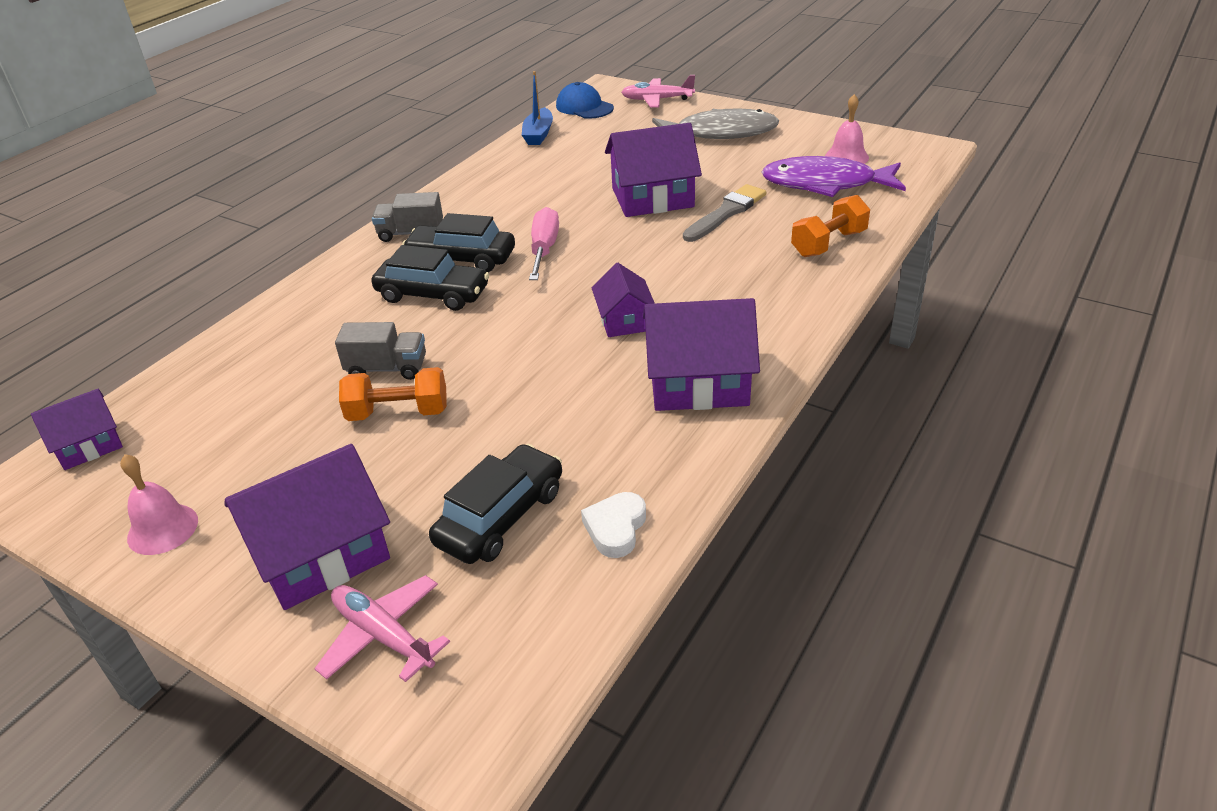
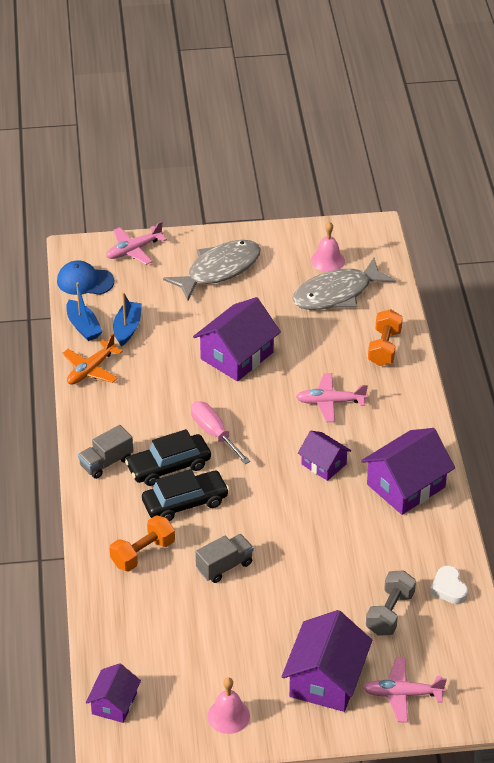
camera: 40 degrees left, 5 degrees up
(398, 413) = (267, 589): orange dumbbell -> orange dumbbell (143, 553)
(500, 164) = (91, 370): none -> orange plane
(501, 517) = (390, 613): black car -> grey dumbbell
(575, 147) = (127, 328): none -> blue boat
(704, 268) = (330, 402): none -> pink plane
(726, 213) = (298, 348): grey brush -> none
(825, 184) = (337, 294): purple fish -> grey fish

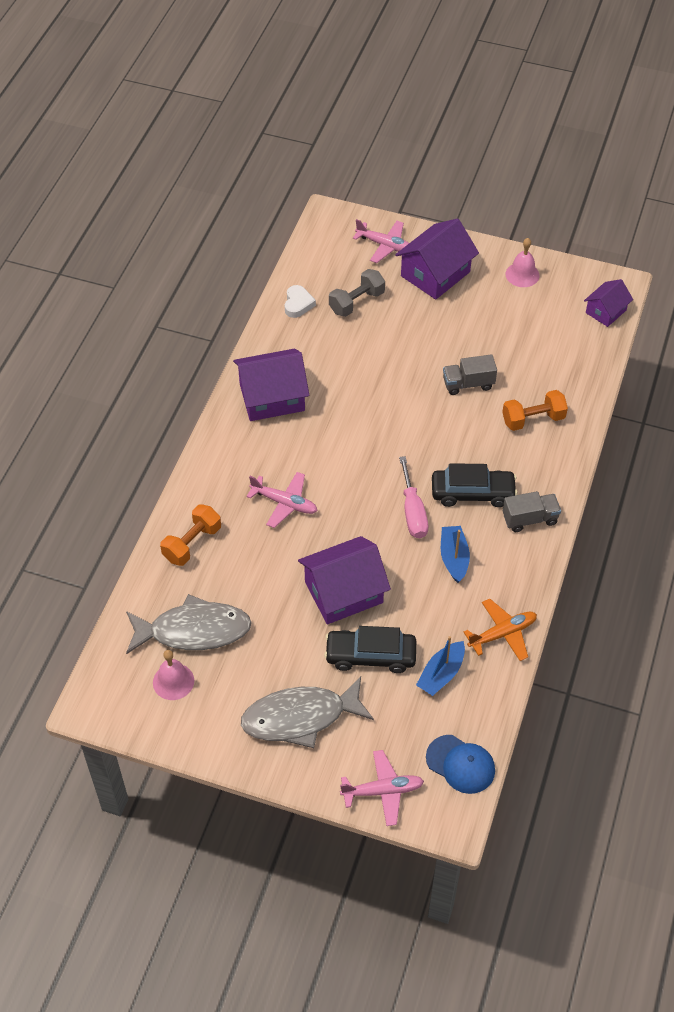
camera: 155 degrees left, 10 degrees up
(83, 327) = (488, 696): blue boat -> blue boat (454, 558)
(185, 503) = (474, 452): black car -> black car (370, 655)
(324, 464) = (330, 443): purple house -> none

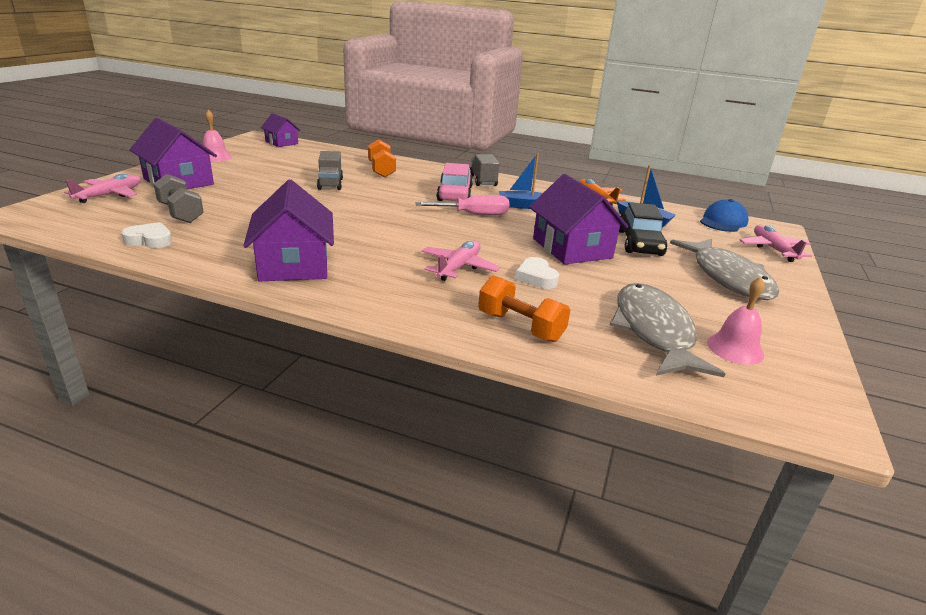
camera: 90 degrees left, 25 degrees down
(275, 558) = (536, 277): none -> white heart
(472, 493) = (455, 194): black car -> pink car

